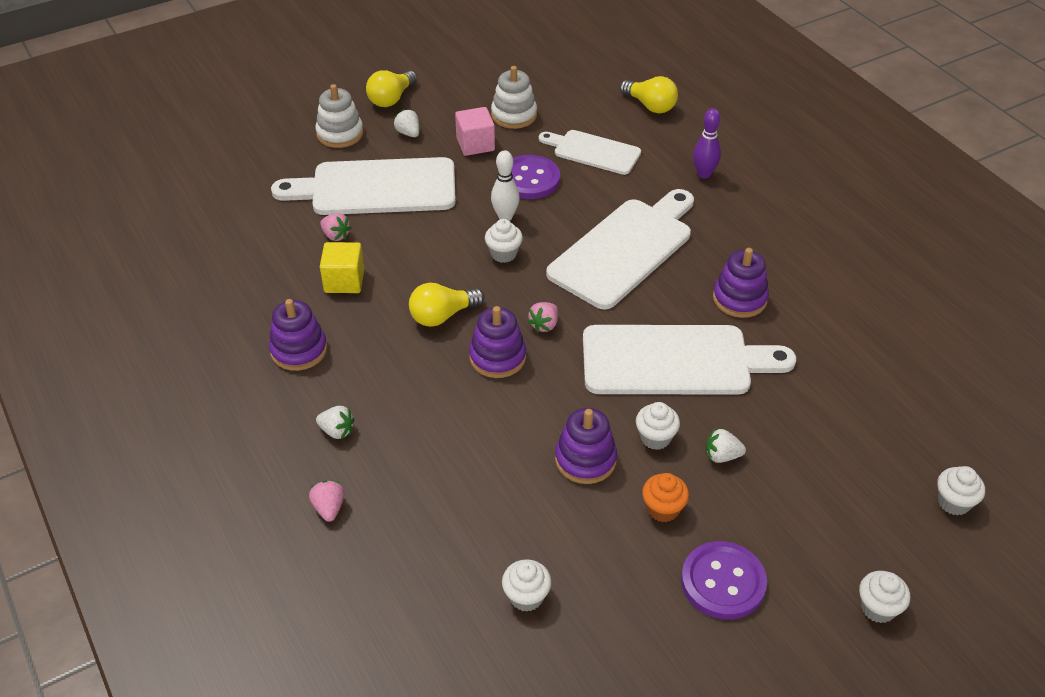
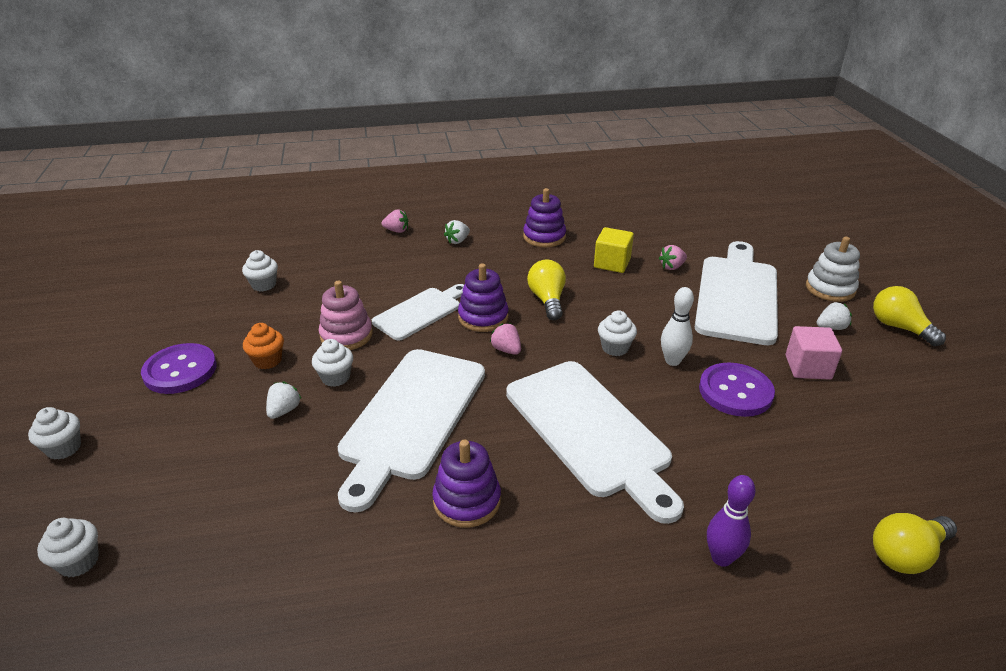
camera: 110 degrees right, 10 degrees down
(514, 115) = (871, 409): white stacking toy -> none
(585, 459) = (346, 335): purple stacking toy -> pink stacking toy
(593, 151) = (787, 458): white cutting board -> white cutting board (420, 312)

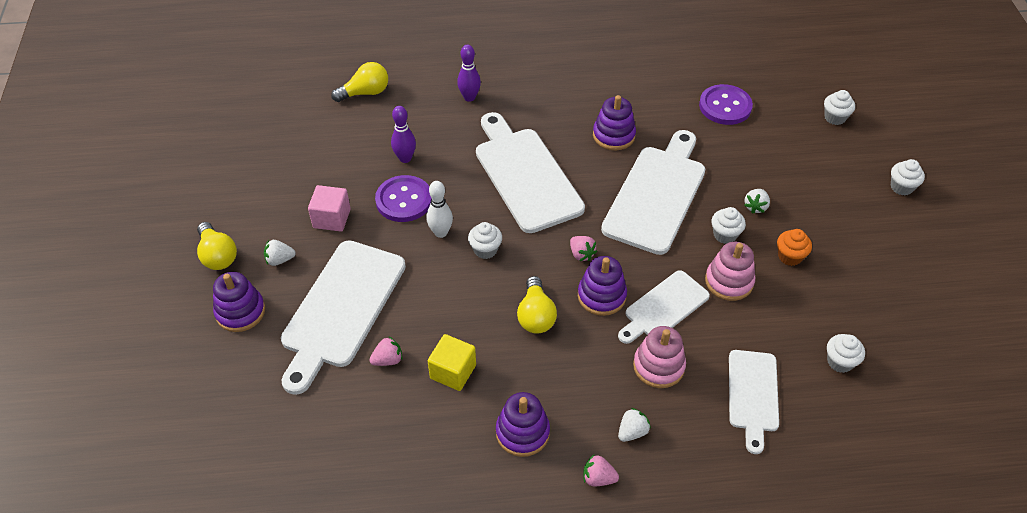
camera: 175 degrees left, 15 degrees up
(180, 370) = (860, 251): purple button -> purple button (725, 106)
(353, 263) = (753, 395): none -> white cutting board
(397, 231) = (713, 462): pink strawberry -> pink strawberry (598, 478)
(431, 274) = (658, 366): none -> pink stacking toy
(766, 444) = (405, 158): none -> purple bowling pin
(830, 288) = (240, 312): white stacking toy -> purple stacking toy

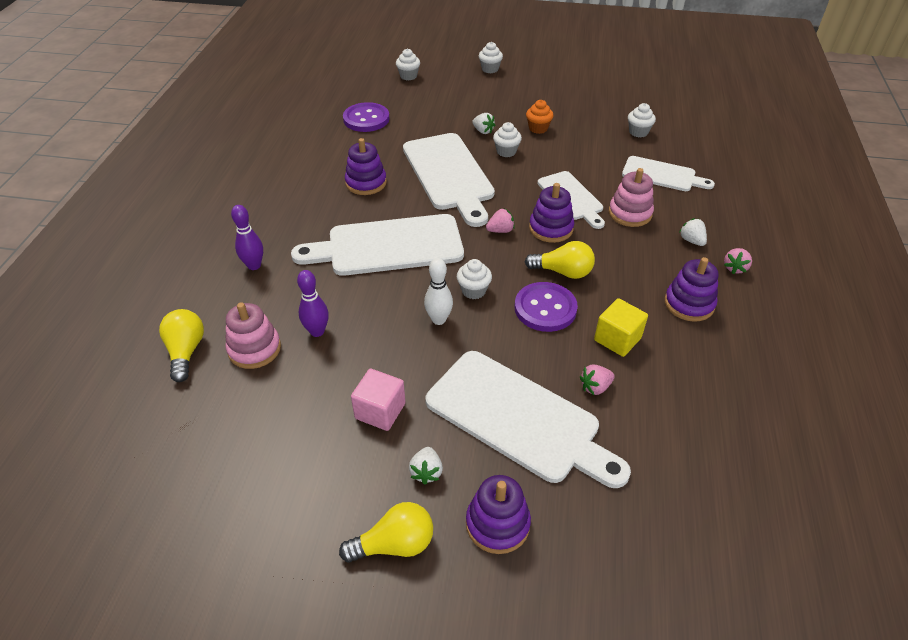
camera: 75 degrees left, 5 degrees down
(388, 360) = (595, 387): pink strawberry -> pink strawberry turned 105 degrees counterclockwise
(404, 200) = (380, 342): purple button -> purple button (545, 308)
(657, 195) = (449, 175): white cutting board -> white cutting board turned 150 degrees counterclockwise
(729, 281) = (554, 161): pink stacking toy -> pink stacking toy (254, 349)

